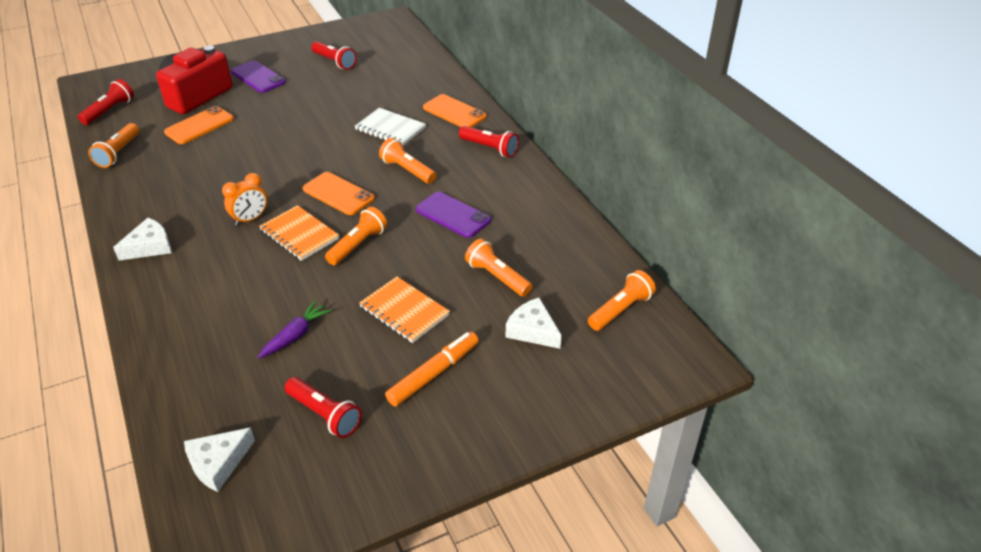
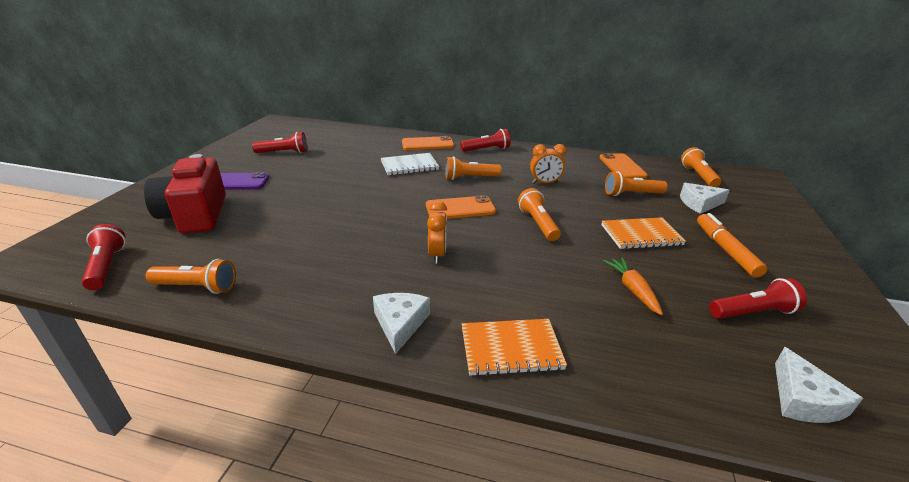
camera: 50 degrees left, 10 degrees down
(118, 153) = (197, 287): orange flashlight -> orange flashlight turned 45 degrees counterclockwise
(199, 126) = (247, 229): orange phone -> orange phone (622, 167)
(295, 335) = (632, 290): purple carrot -> orange carrot
(299, 235) = (492, 241): orange notebook -> orange notebook (511, 349)
(453, 215) = (545, 183): purple phone -> orange clock

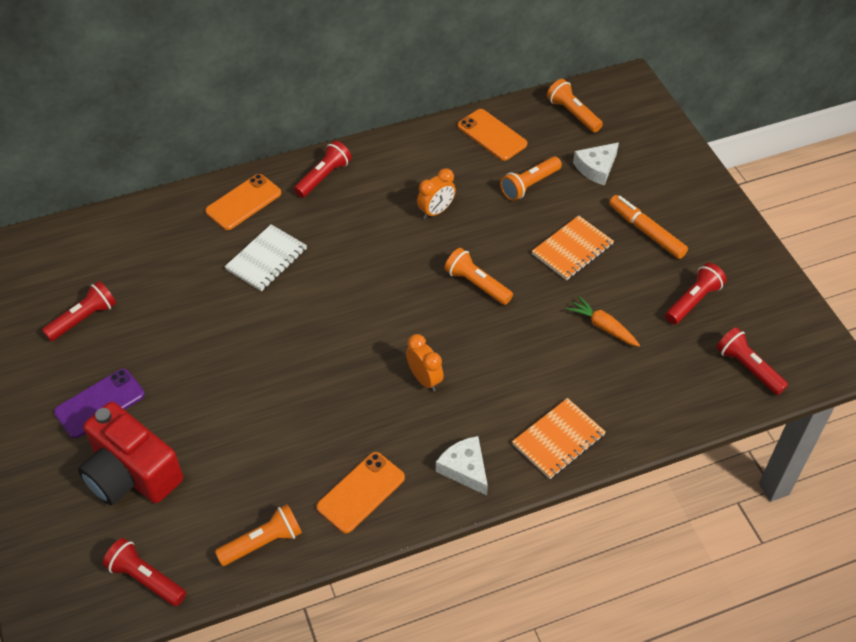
camera: 35 degrees left, 20 degrees up
(460, 208) = (388, 303): orange phone -> orange phone (361, 492)
(470, 178) = (353, 245): orange flashlight -> none
(803, 399) = (748, 368): white cheese -> red flashlight

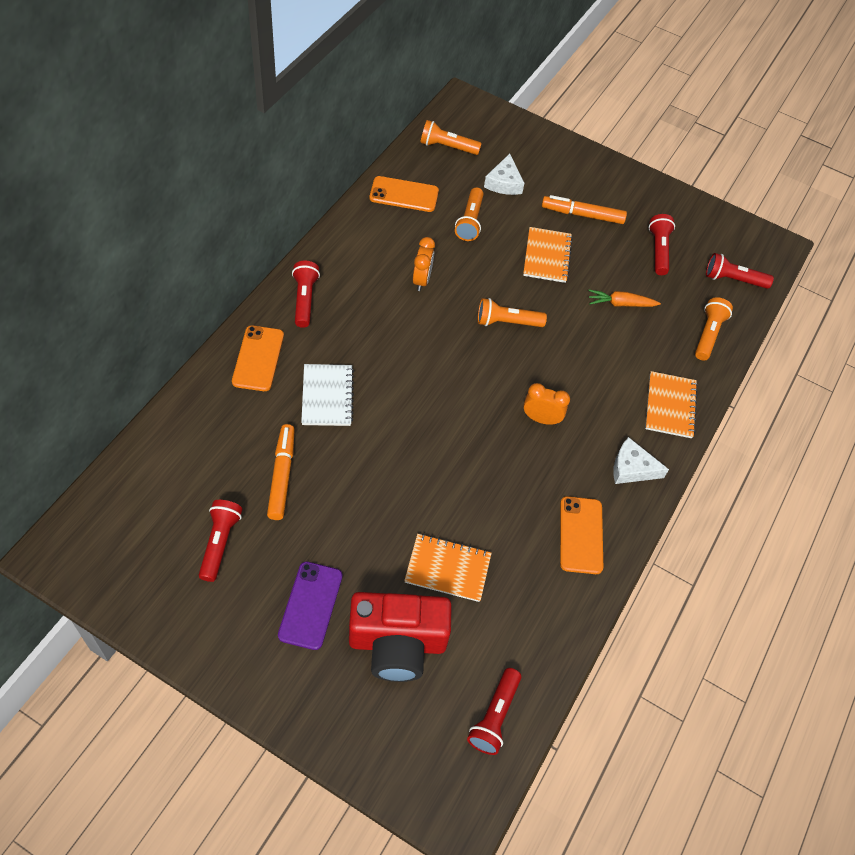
camera: 45 degrees left, 5 degrees up
(146, 579) = (494, 716): red flashlight -> red flashlight turned 60 degrees counterclockwise
(174, 298) = (282, 475): none -> orange marker
(225, 445) = (447, 568): none -> orange notebook
(263, 542) = (551, 623): orange flashlight -> orange flashlight (708, 334)

